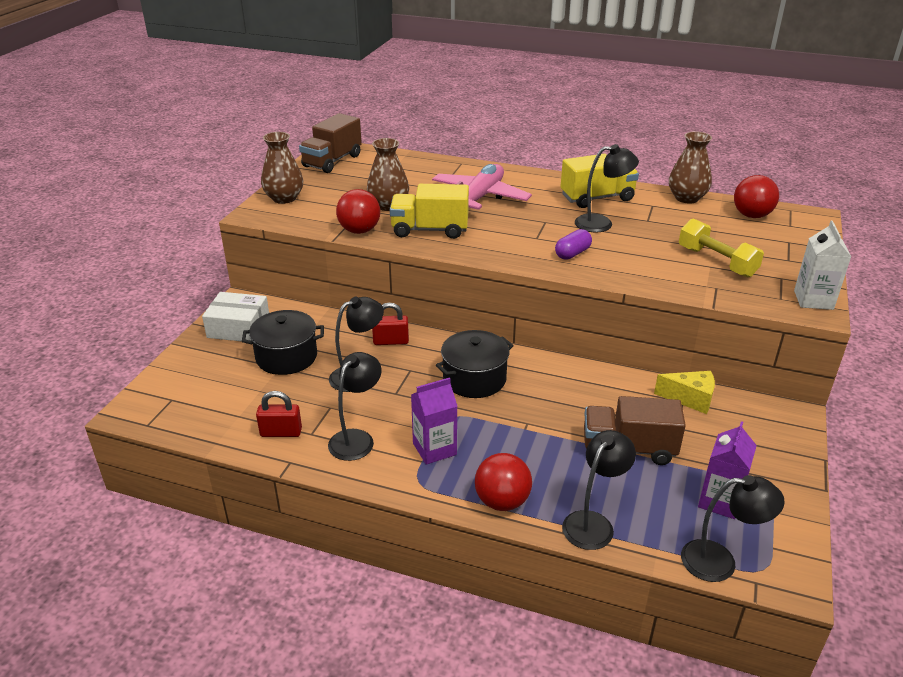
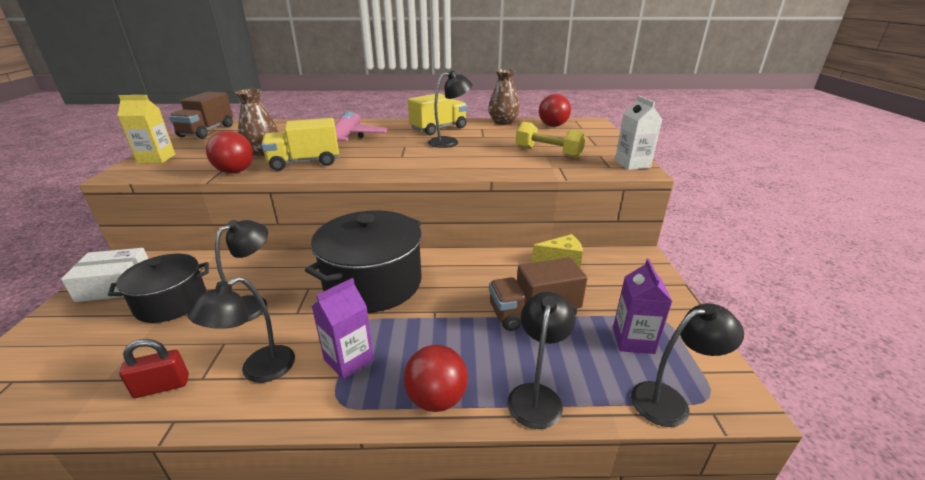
camera: 20 degrees left, 5 degrees down
(284, 198) = (156, 159): brown vase -> yellow carton
(357, 439) = (258, 370): black lamp -> black lamp turned 150 degrees counterclockwise
(391, 341) = (285, 267): red padlock -> none
(474, 379) = (373, 283): black pot -> black pot, size x1.61
(572, 253) = (436, 162): purple capsule -> none

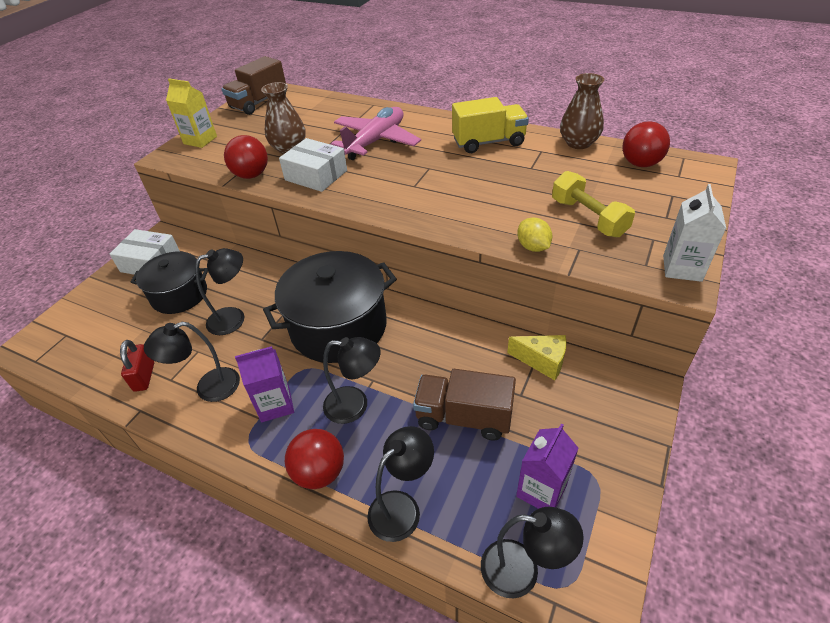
camera: 30 degrees right, 15 degrees up
(162, 386) = (144, 376): red padlock -> red padlock turned 75 degrees clockwise
(305, 163) = (316, 175): yellow truck -> white box
(449, 142) = (483, 171): black lamp -> black lamp (355, 405)
(527, 171) = (533, 247): none -> yellow lemon

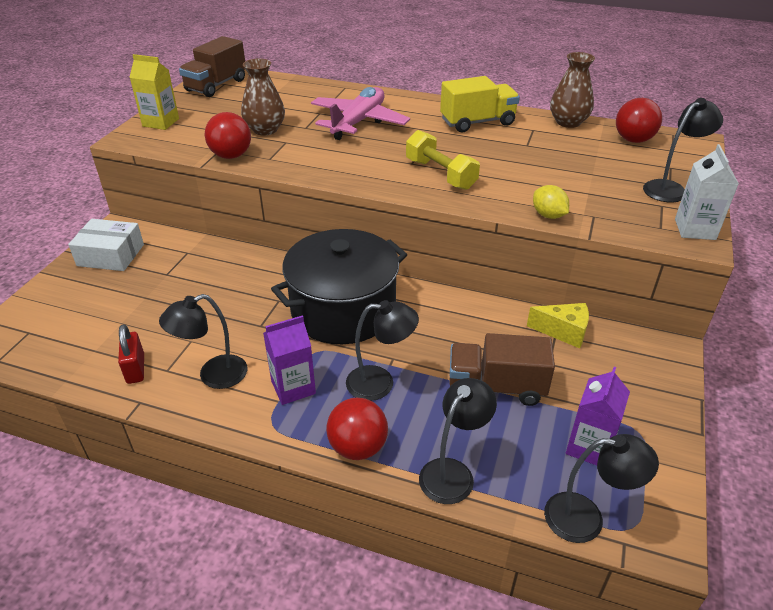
camera: 10 degrees left, 5 degrees down
(179, 295) = (154, 286): black pot -> none
(234, 318) = (224, 306): black lamp -> black lamp (670, 189)
(316, 175) = (303, 155): white box -> none
(588, 218) = (595, 188): yellow dumbbell -> yellow dumbbell (440, 174)

